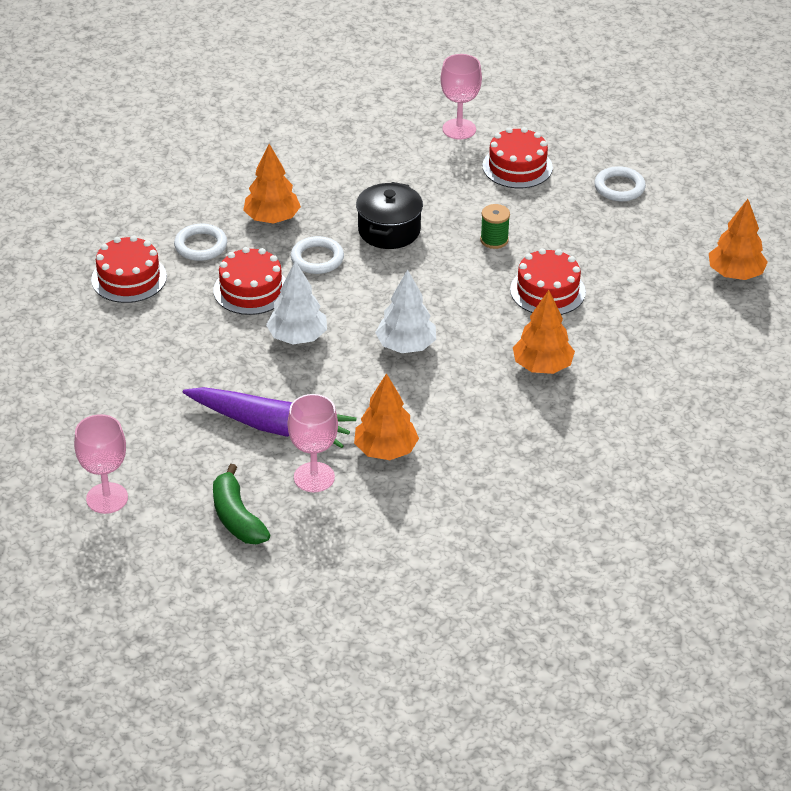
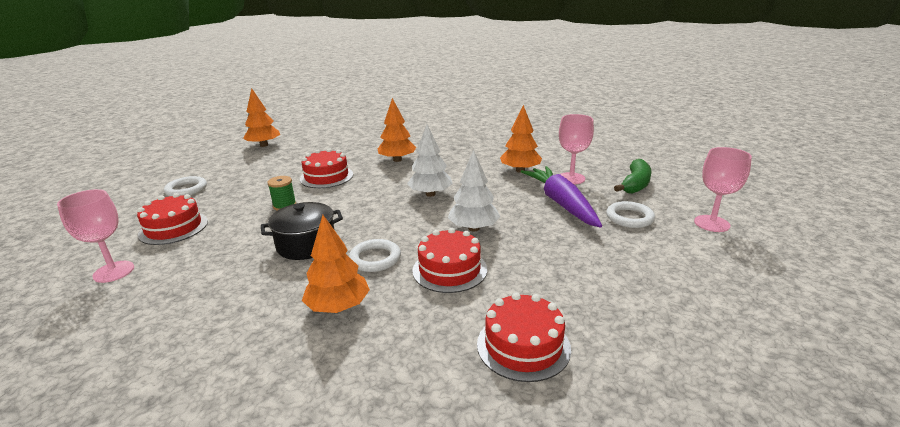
camera: 125 degrees left, 15 degrees down
(201, 246) = (423, 327): white ring -> white ring (629, 218)

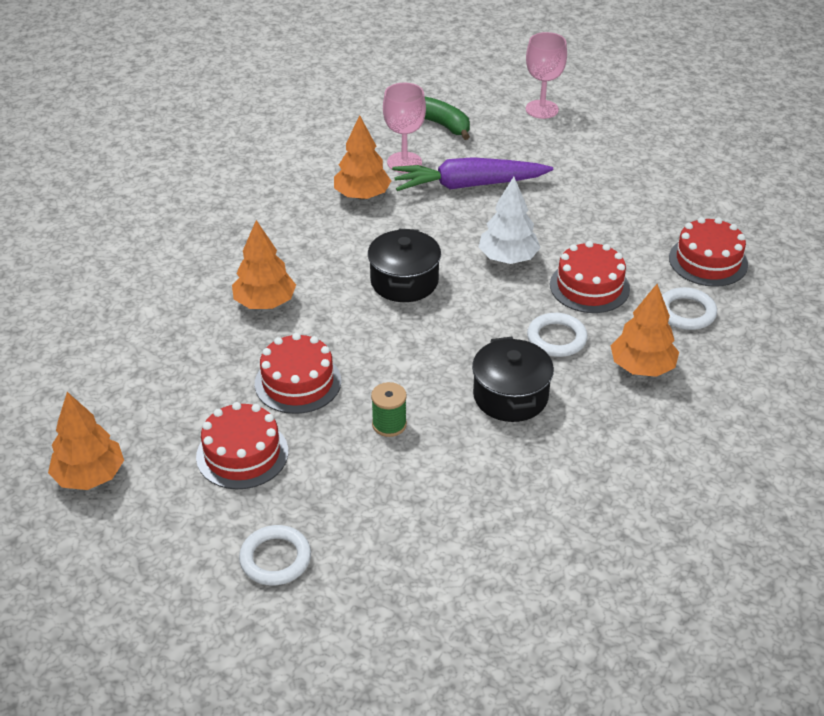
camera: 80 degrees left, 15 degrees up
(114, 271) = (535, 581): pink goblet -> none
(173, 228) = (422, 543): red cake -> red cake (242, 454)
(430, 194) = (404, 281): white tree -> black pot
(629, 218) = (516, 151): white ring -> white ring (686, 312)

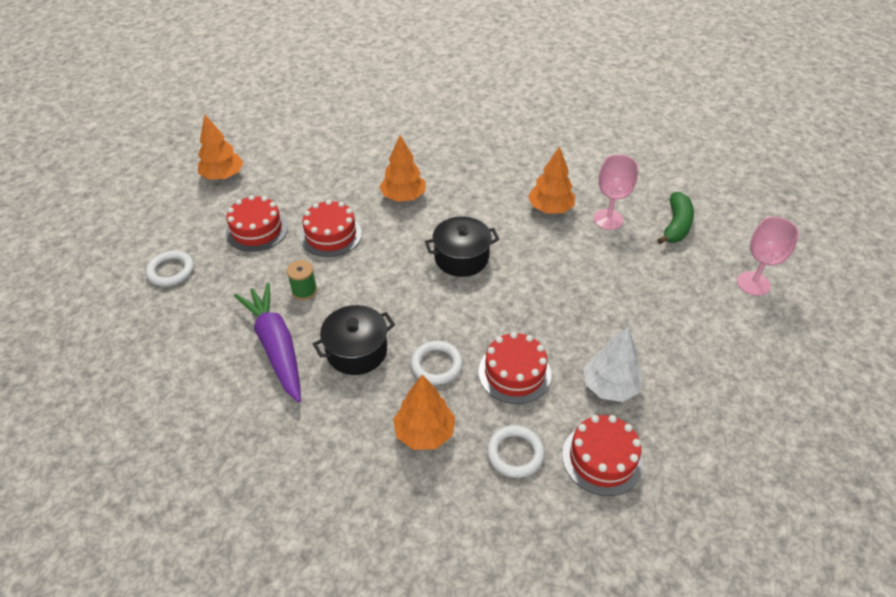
camera: 70 degrees right, 5 degrees up
(469, 185) = (604, 263): purple carrot -> purple carrot (276, 347)
(508, 258) = (522, 311): white tree -> white tree (609, 386)

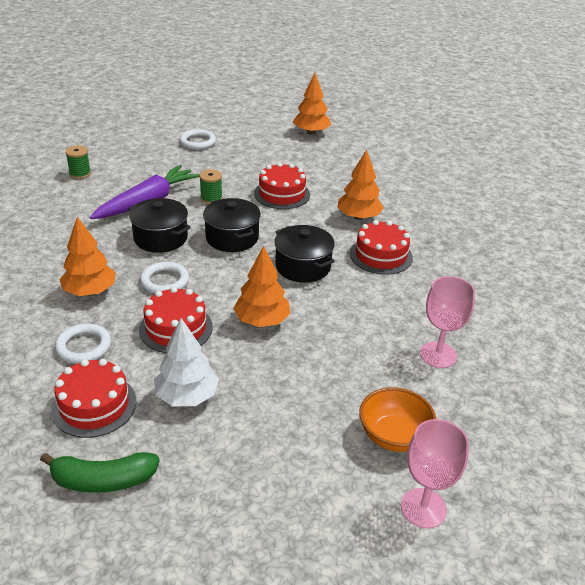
camera: 65 degrees right, 10 degrees down
(163, 401) = (80, 174): none -> green spool
(257, 230) = (263, 162): red cake -> red cake (381, 255)
(388, 294) = (232, 238): none -> black pot
(550, 208) = (419, 308): orange tree -> orange tree (262, 321)
(676, 225) = (475, 415): green banana -> green banana (103, 480)
(685, 274) = (393, 436): none -> orange bowl

